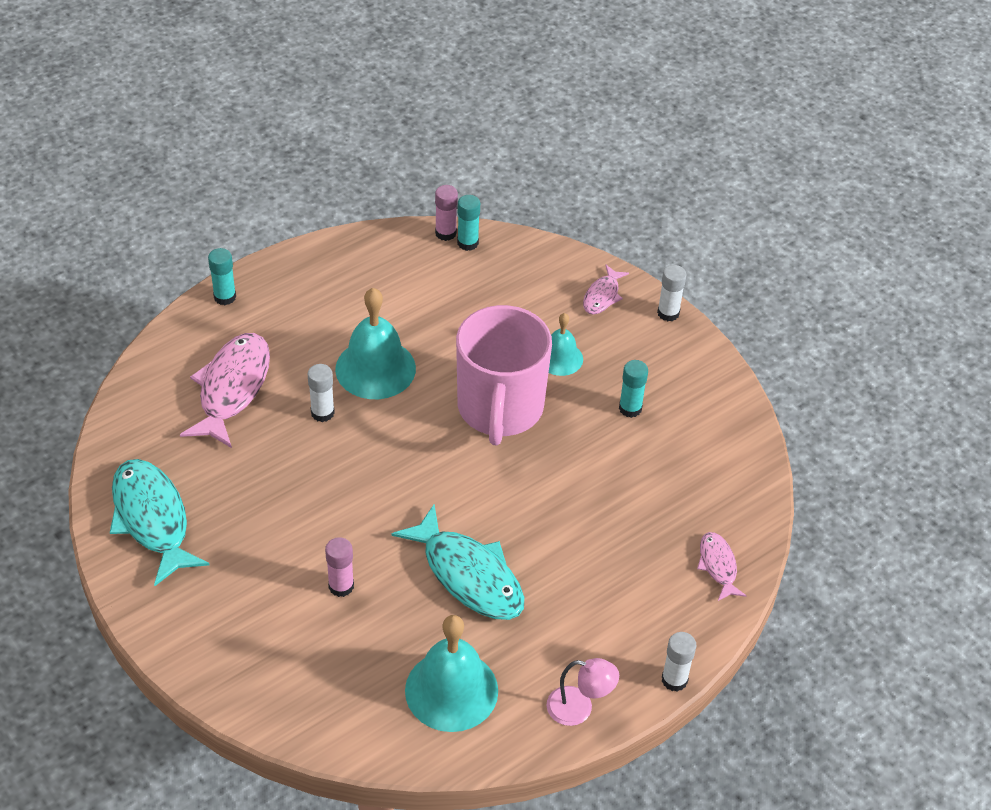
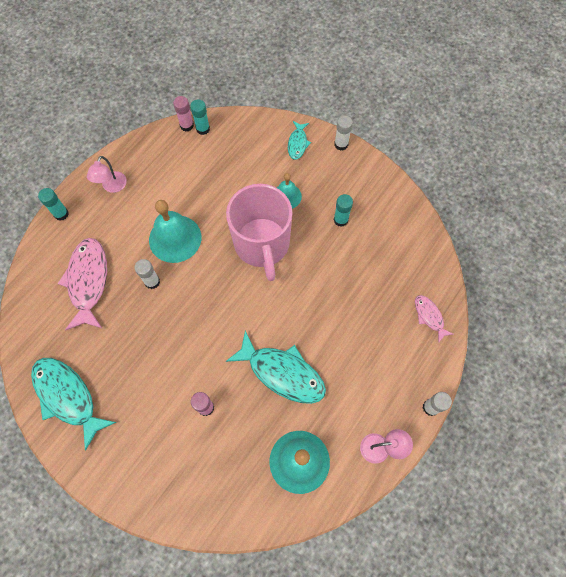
camera: 15 degrees left, 20 degrees up
(309, 282) = (112, 187): none -> pink lamp
(602, 296) = (297, 143): pink fish -> turquoise fish

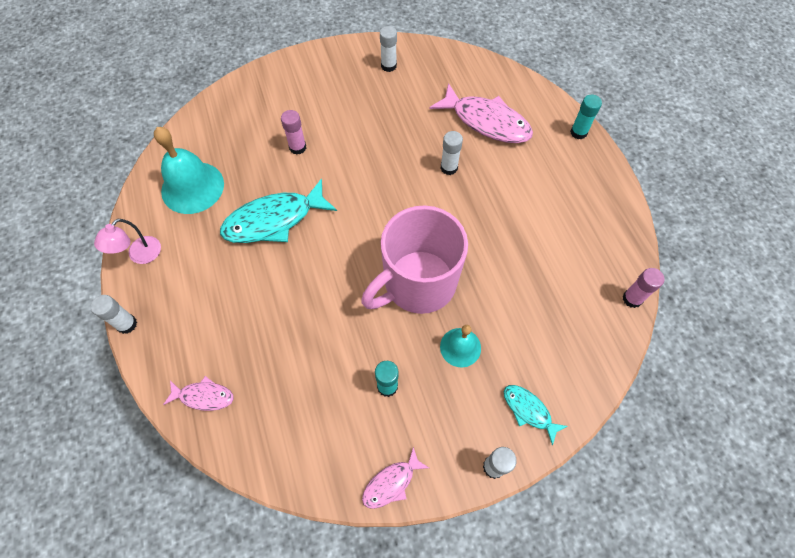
camera: 125 degrees right, 5 degrees down
(68, 397) = (388, 66): turquoise fish -> white glue stick
(112, 187) = (585, 187): pink lamp -> none
(175, 238) = (483, 209): turquoise bell -> none
(203, 129) = (617, 313): turquoise glue stick -> none
(262, 244) = (418, 283): pink mug -> pink mug turned 60 degrees counterclockwise
(388, 185) = (391, 483): none -> pink fish

